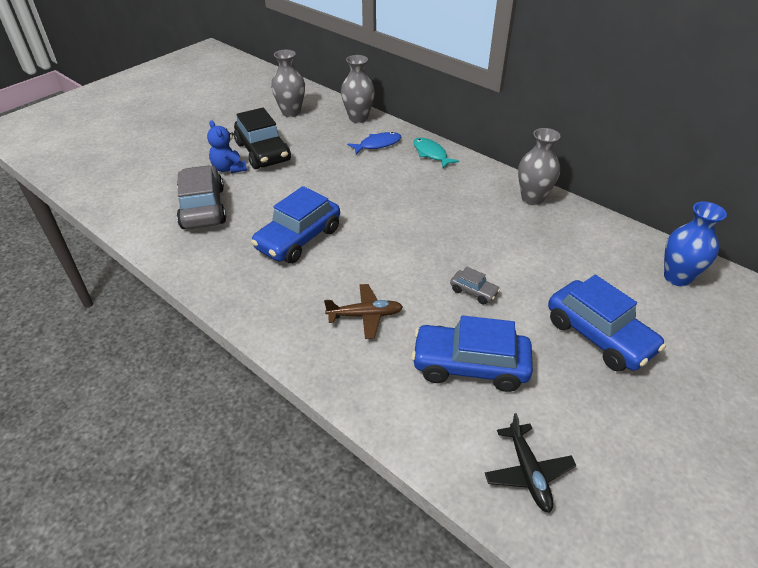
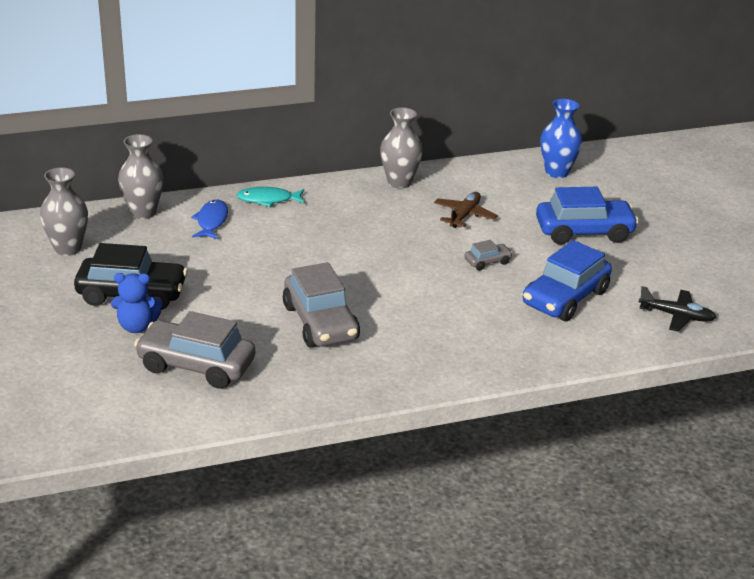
camera: 60 degrees left, 10 degrees down
(298, 239) = (320, 323): blue car -> grey car
(365, 315) = (465, 324): brown plane -> brown plane (464, 215)

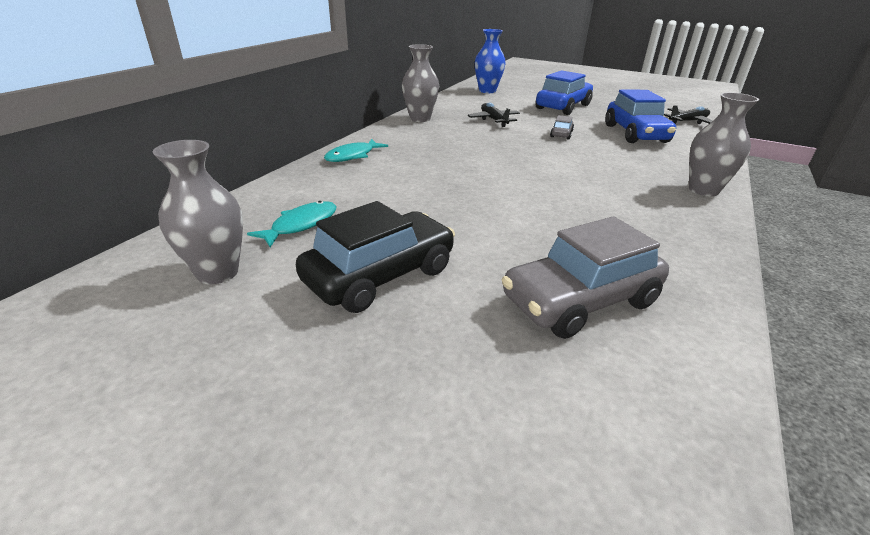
camera: 45 degrees left, 0 degrees up
(137, 326) = (449, 302): blue teddy bear -> none
(143, 212) = (254, 205): grey vase -> grey vase (703, 190)
(145, 241) = (301, 225): none -> turquoise fish
(211, 221) = (335, 185): blue fish -> none
(320, 323) = (572, 209): grey car -> none
(464, 215) = (493, 120): brown plane -> black plane

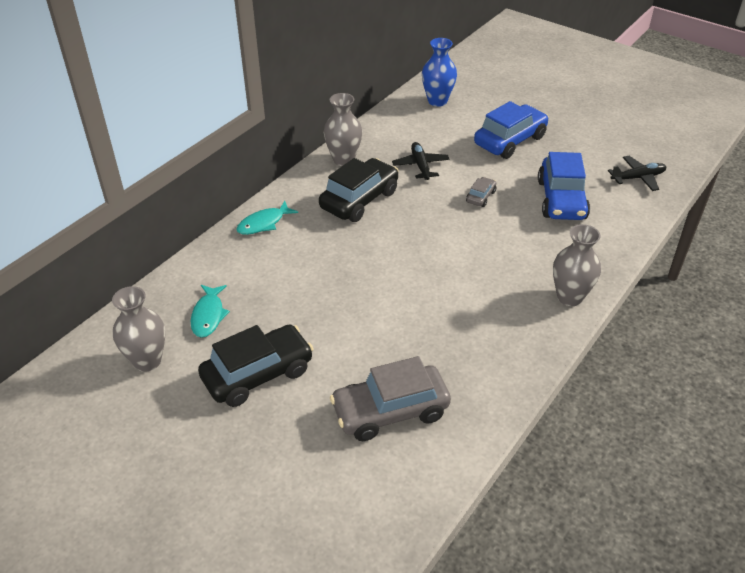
camera: 10 degrees right, 10 degrees up
(301, 225) = (208, 315): turquoise fish -> turquoise fish turned 135 degrees clockwise
(446, 139) = (359, 200): none -> black car

